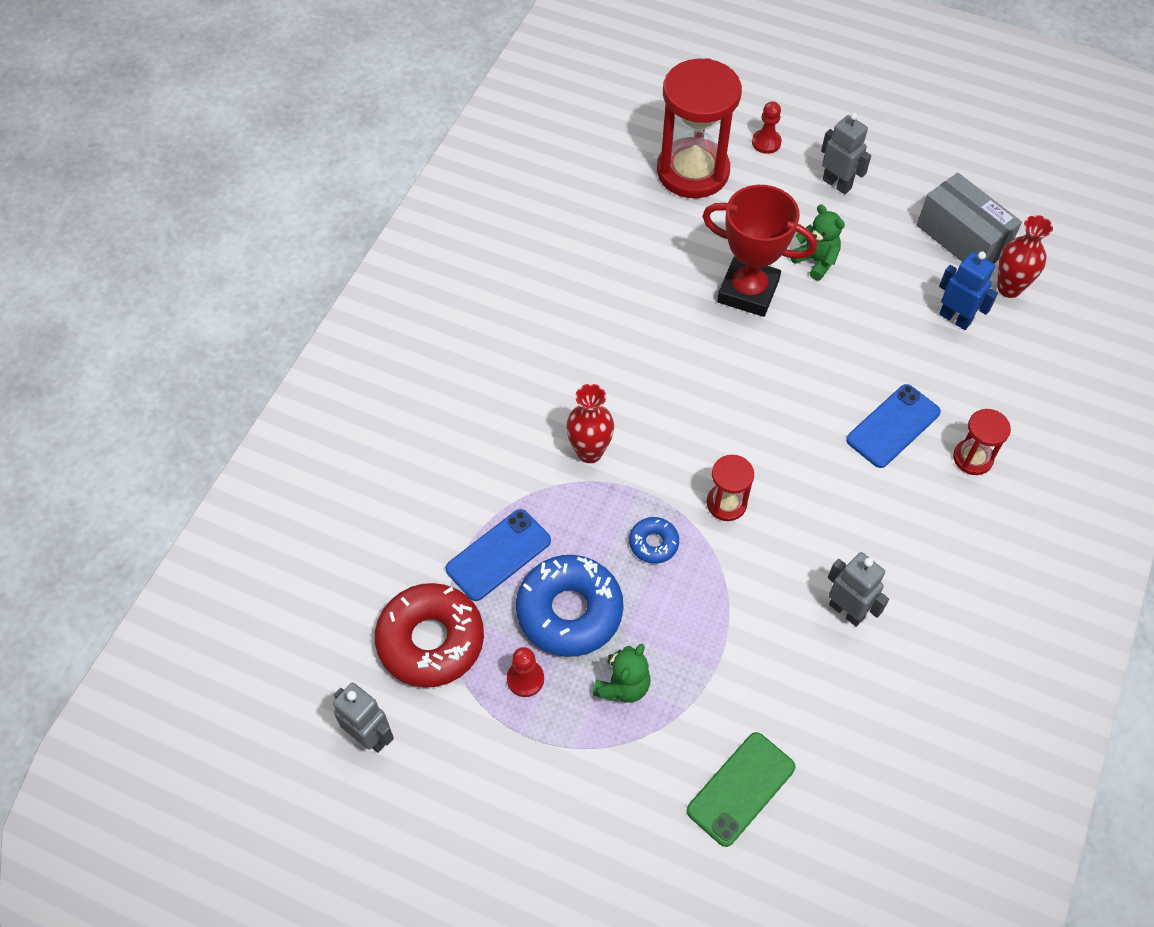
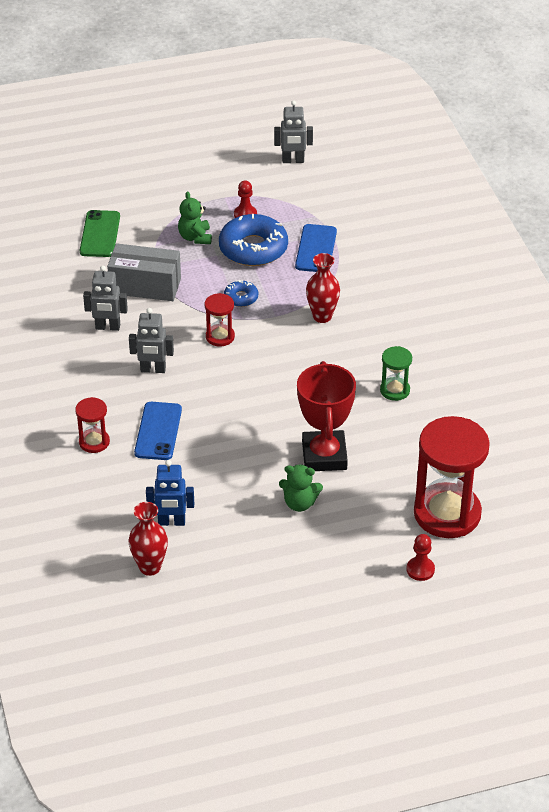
camera: 140 degrees right, 15 degrees down
(431, 640) = (307, 202): red donut -> none
(609, 314) = (395, 390): none -> green hourglass
(748, 291) = (324, 456): red trophy -> red trophy turned 75 degrees counterclockwise
(837, 184) = (338, 570): grey robot -> grey robot (153, 370)
(962, 238) = (212, 584): grey box -> grey box (145, 286)

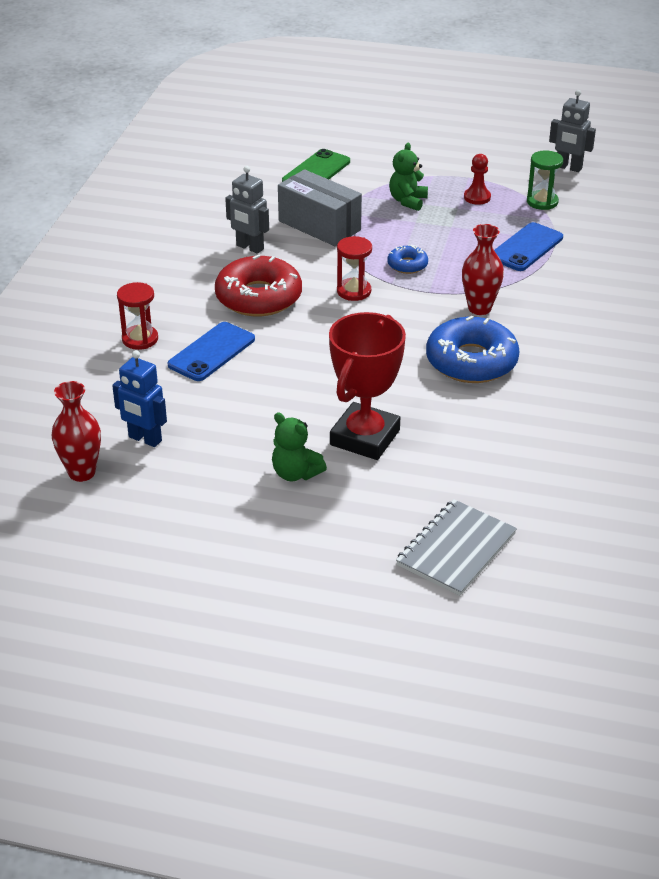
camera: 30 degrees right, 5 degrees down
(153, 370) = (258, 297): grey robot -> red donut
(253, 248) = (459, 227): blue donut -> blue donut (471, 361)
(395, 390) = (501, 403): green hourglass -> green hourglass (542, 202)
(420, 570) = (372, 596): red pawn -> none
(447, 513) = (456, 549): red hourglass -> grey notebook

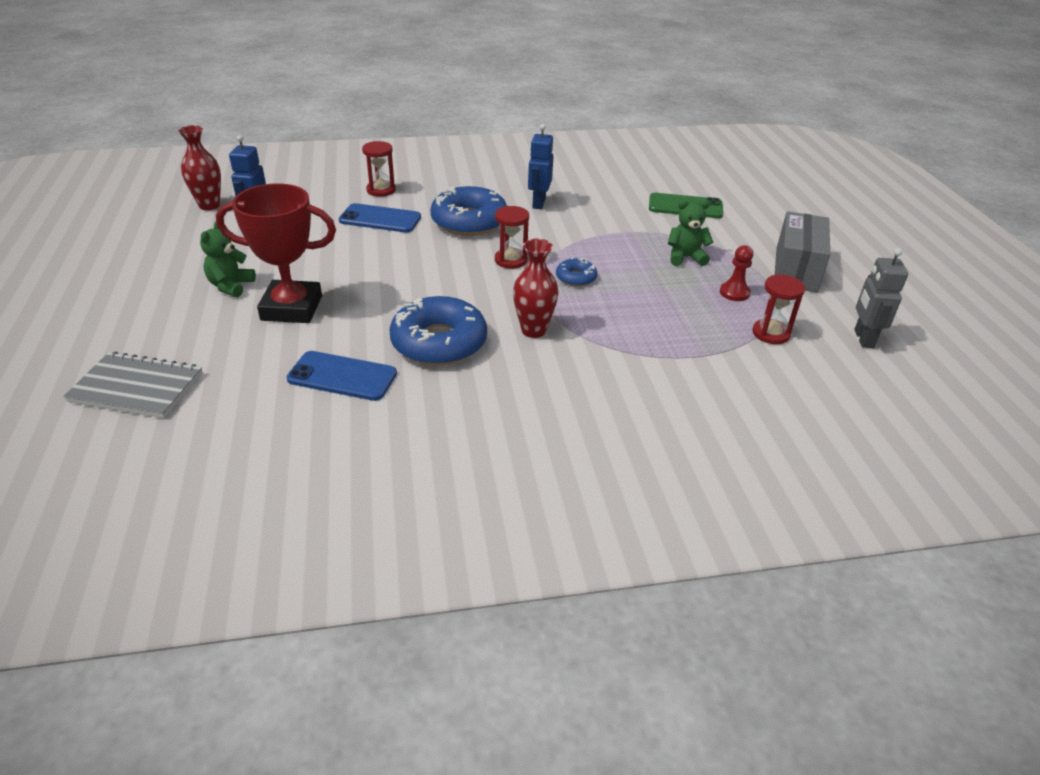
camera: 65 degrees right, 0 degrees up
(249, 247) = (538, 203): grey robot -> blue robot
(258, 297) = (469, 221): red donut -> blue donut
(319, 225) = (600, 225): grey box -> grey box (796, 269)
(526, 247) = (670, 339): blue phone -> blue phone (342, 376)
(542, 202) = (771, 333): green hourglass -> red hourglass

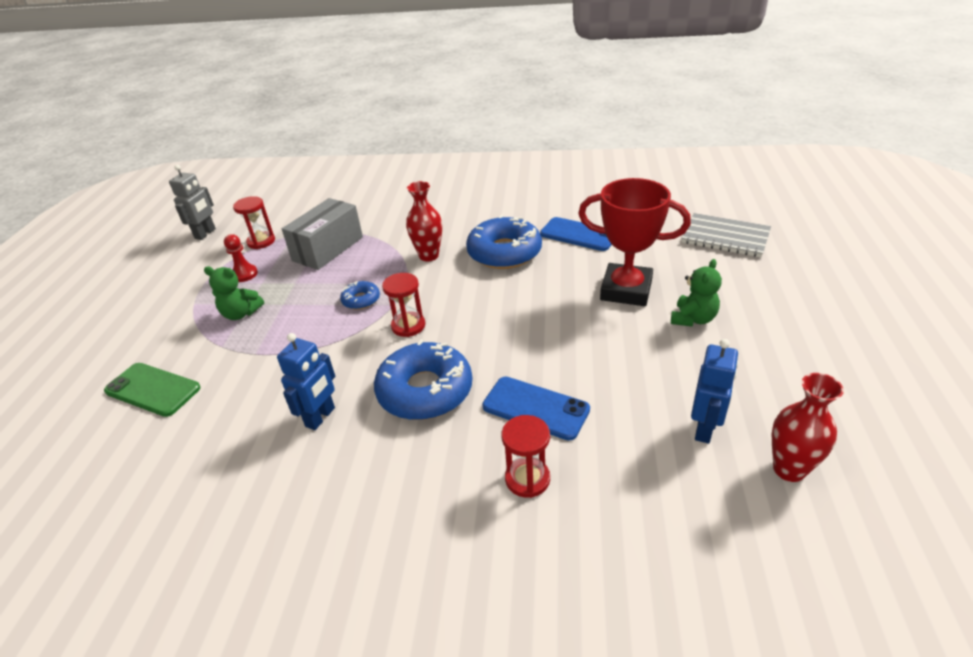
camera: 160 degrees left, 0 degrees up
(796, 269) = (164, 292): grey box -> grey box (328, 249)

